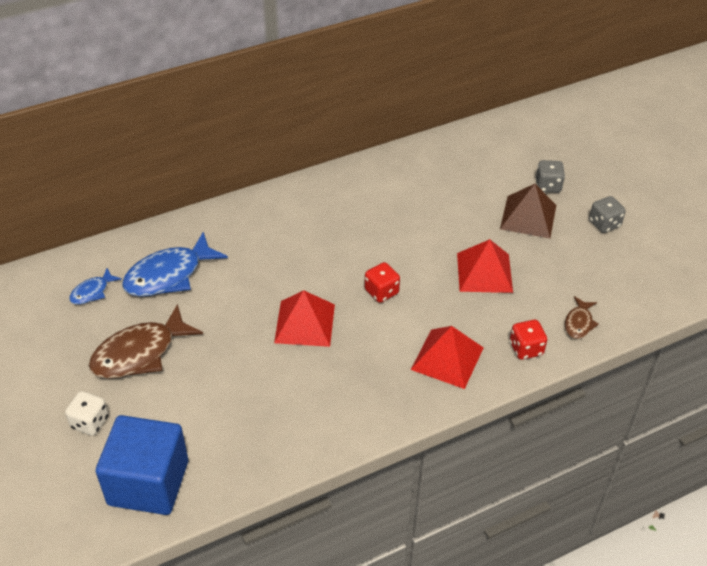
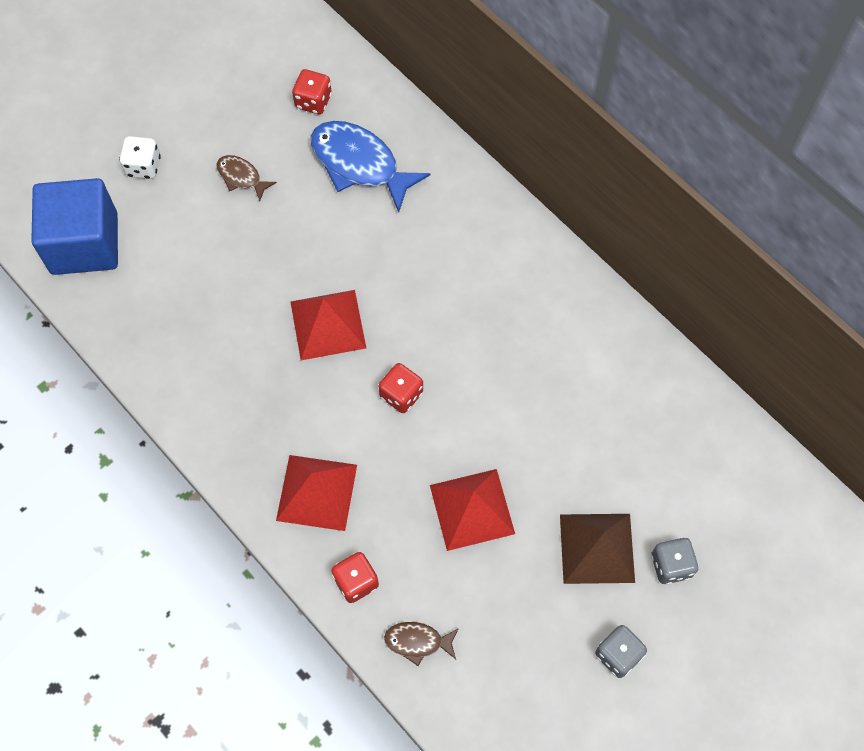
camera: 75 degrees right, 20 degrees up
(92, 292) = (313, 101): blue fish -> red dice
(140, 353) = (241, 177): brown fish -> brown fish, size x0.51

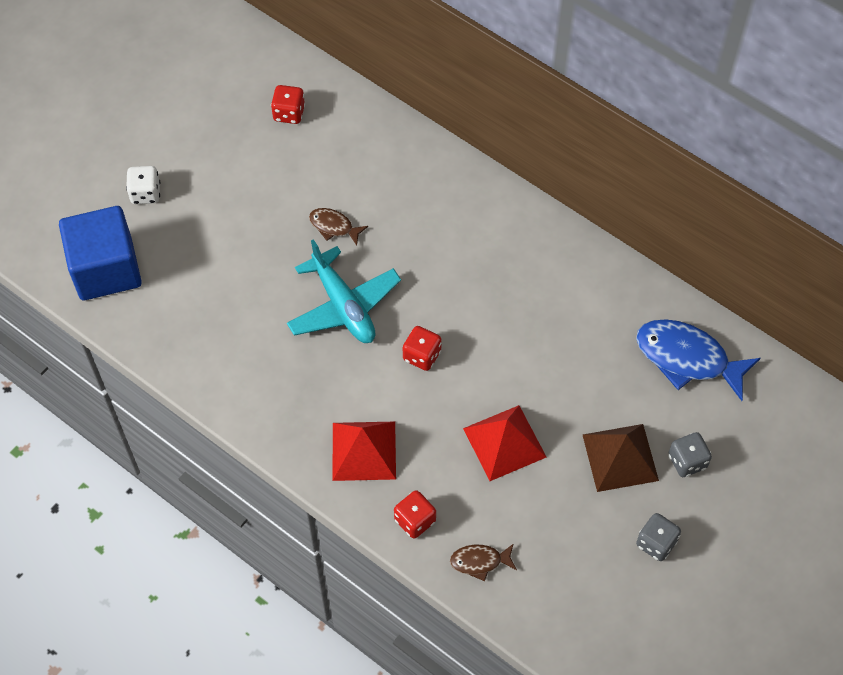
camera: 10 degrees left, 5 degrees down
(241, 177) = (237, 189): brown fish -> brown fish (334, 226)
(328, 324) = (343, 305): red pyramid -> turquoise plane
(360, 164) = (343, 162): blue fish -> blue fish (687, 358)

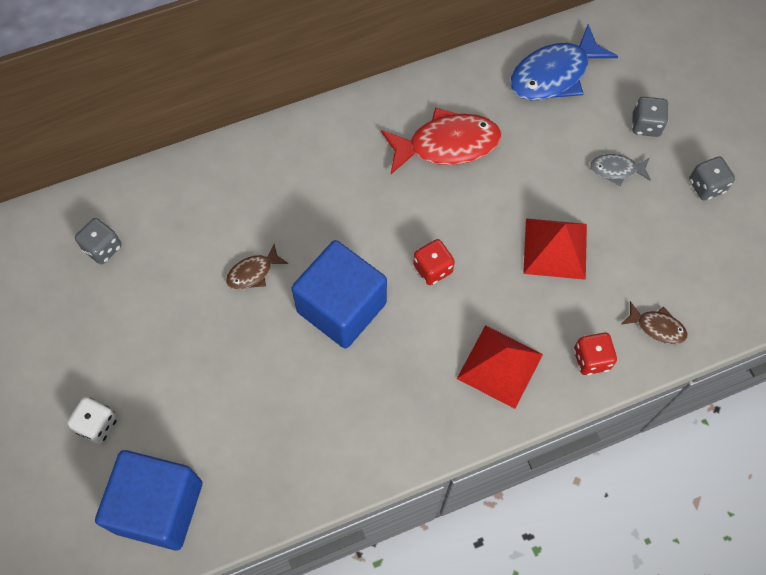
camera: 60 degrees left, 5 degrees up
(289, 113) = (103, 248): red dice -> grey dice
(343, 305) = (341, 307): turquoise plane -> blue cube
(479, 561) = (657, 327): brown fish -> brown fish turned 90 degrees counterclockwise
(550, 307) = (447, 145): none -> red fish
(620, 457) = (616, 170): brown pyramid -> grey fish

